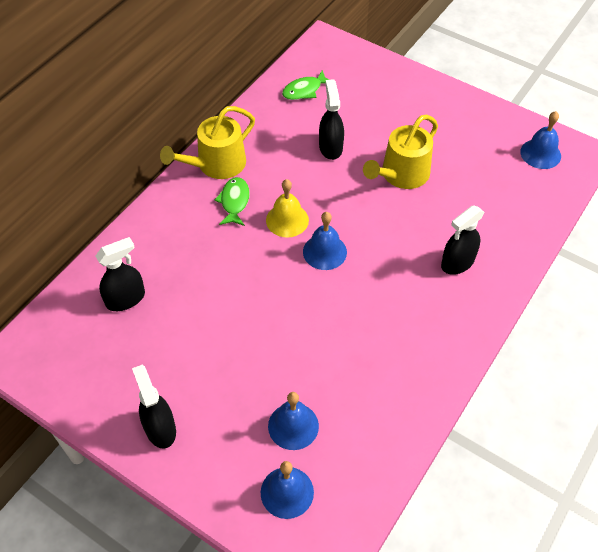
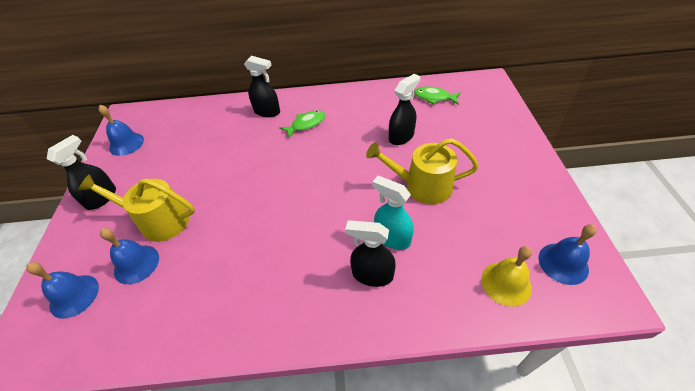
camera: 55 degrees right, 5 degrees down
(126, 299) = (192, 128): black spray bottle -> black spray bottle (267, 112)
(216, 164) = (327, 101): yellow watering can -> yellow watering can (159, 220)
(287, 220) = (315, 154): yellow bell -> yellow bell (506, 283)
(324, 252) = (306, 188): blue bell -> blue bell (126, 144)
(435, 228) = (392, 238): none -> turquoise spray bottle

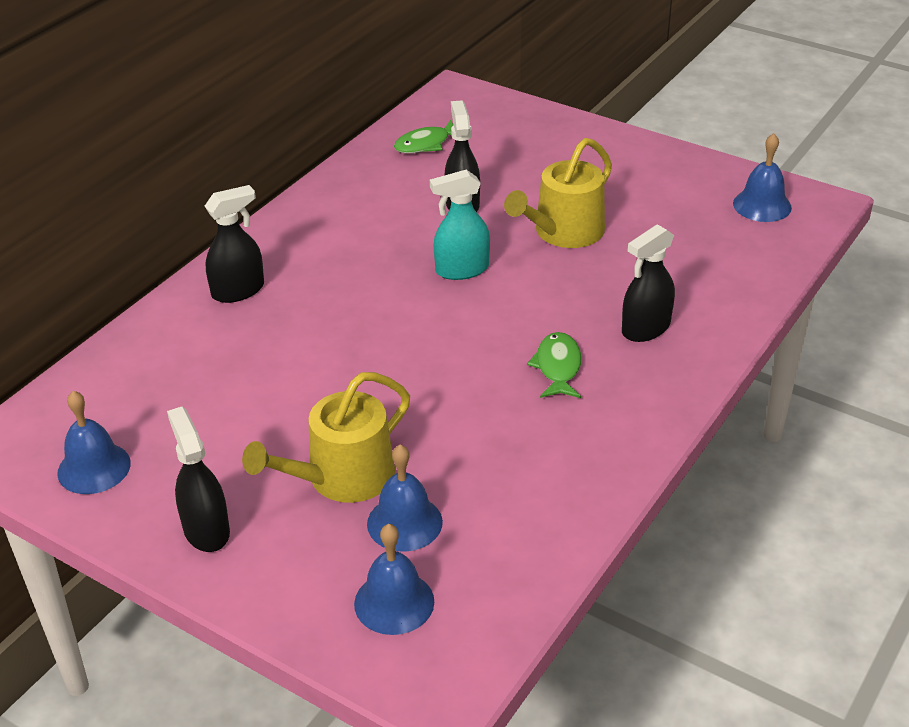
camera: 55 degrees left, 10 degrees down
(306, 124) = (324, 267): green fish -> green fish (558, 367)
(392, 238) = (612, 291): turquoise spray bottle -> turquoise spray bottle (461, 270)
(506, 283) = (747, 250): yellow bell -> none

